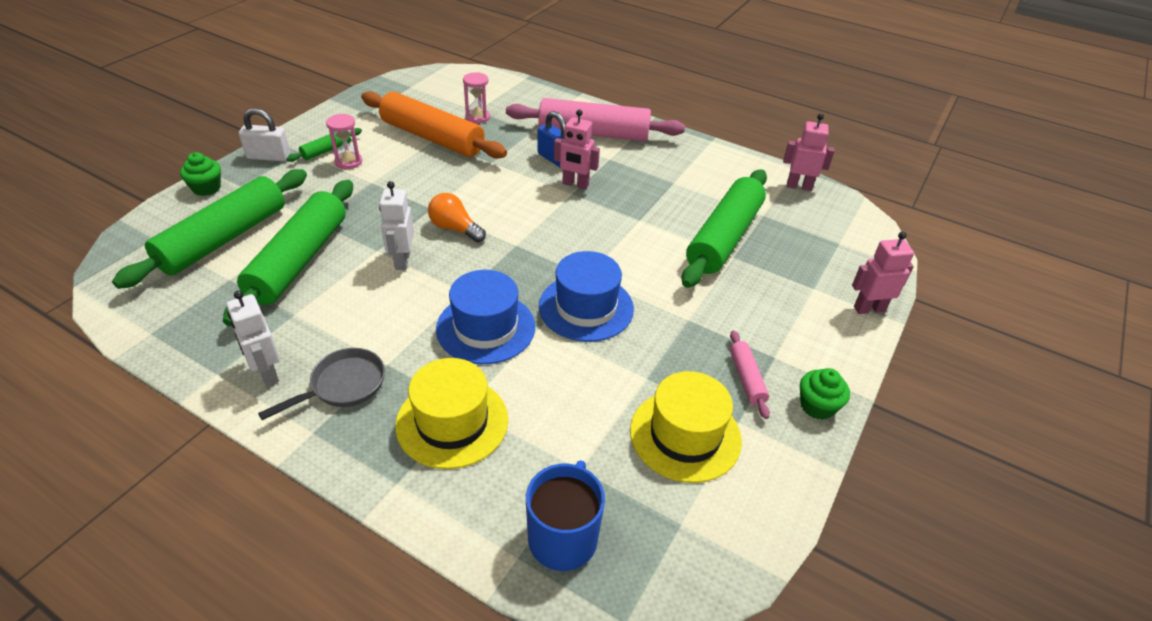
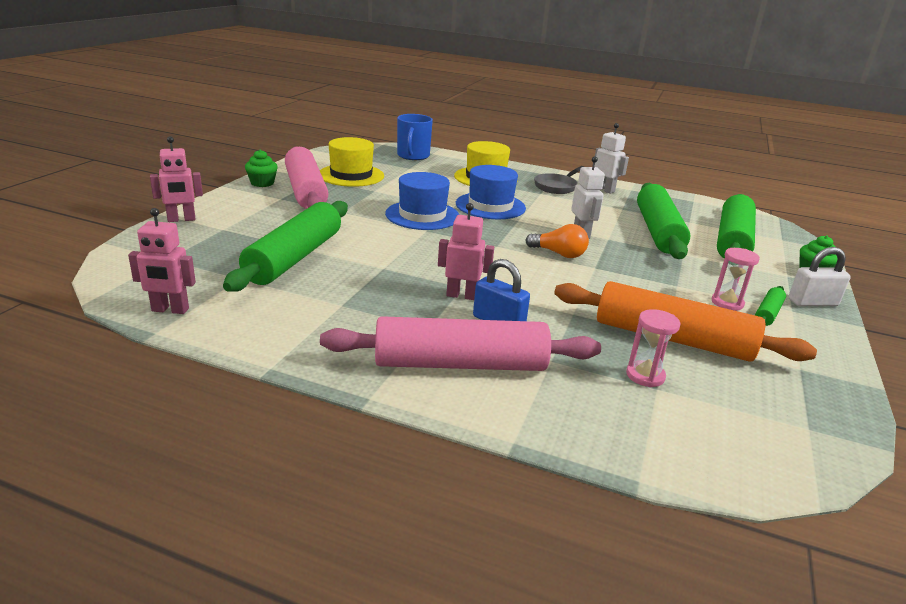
camera: 170 degrees right, 15 degrees down
(747, 378) = (305, 191): pink rolling pin -> pink rolling pin, size x2.26

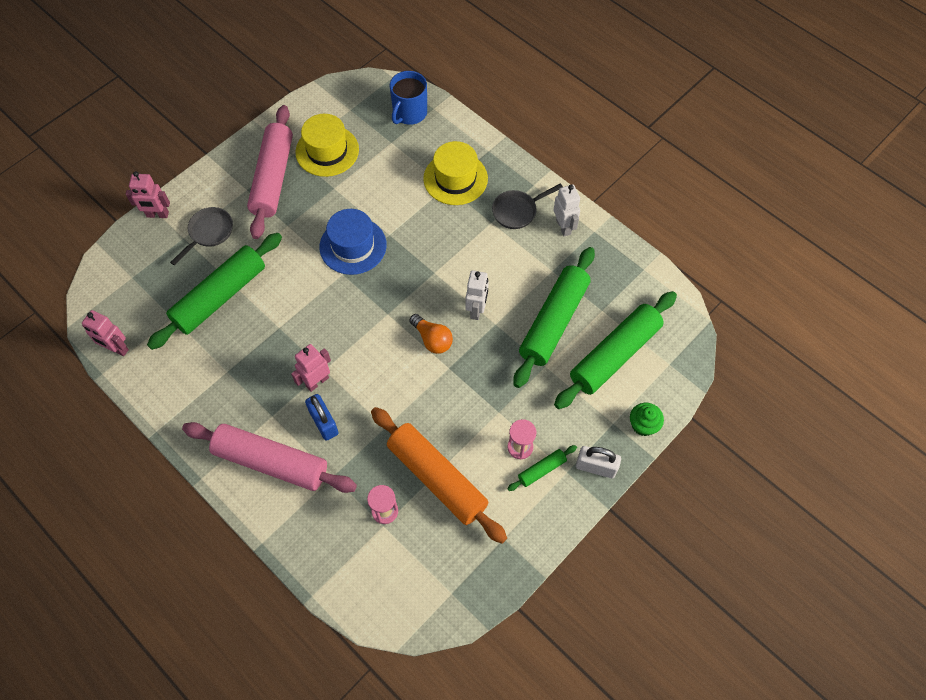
camera: 25 degrees right, 35 degrees up
(253, 223) = (209, 233): none -> grey pan
(262, 183) = (242, 155): green cupcake -> none
(462, 295) = (317, 381): pink robot -> pink robot turned 75 degrees counterclockwise
(490, 206) = (425, 239): blue hat -> none

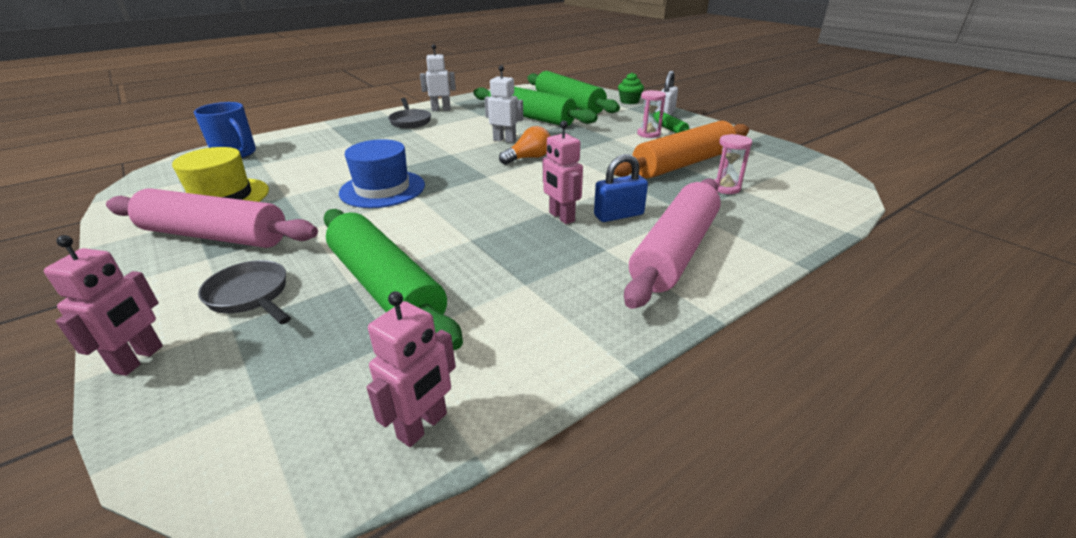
camera: 80 degrees left, 30 degrees down
(455, 178) = (347, 140): yellow hat -> none

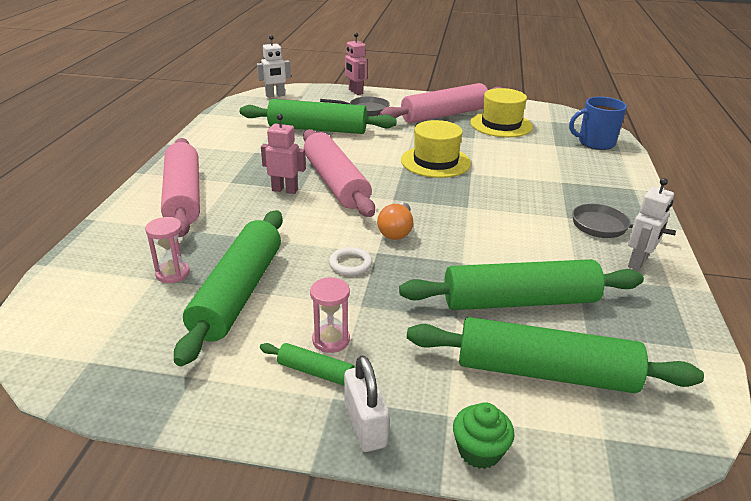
camera: 135 degrees right, 0 degrees up
(382, 189) = (435, 162): blue hat -> yellow hat
(423, 426) = (232, 112): pink robot -> none
(504, 140) = (462, 244): white robot -> white robot (275, 95)
(505, 205) = (335, 183): none -> pink rolling pin
(590, 154) = (350, 264): none -> white ring
(618, 215) = (246, 207): blue padlock -> none
(683, 164) = (238, 293): orange rolling pin -> green rolling pin

